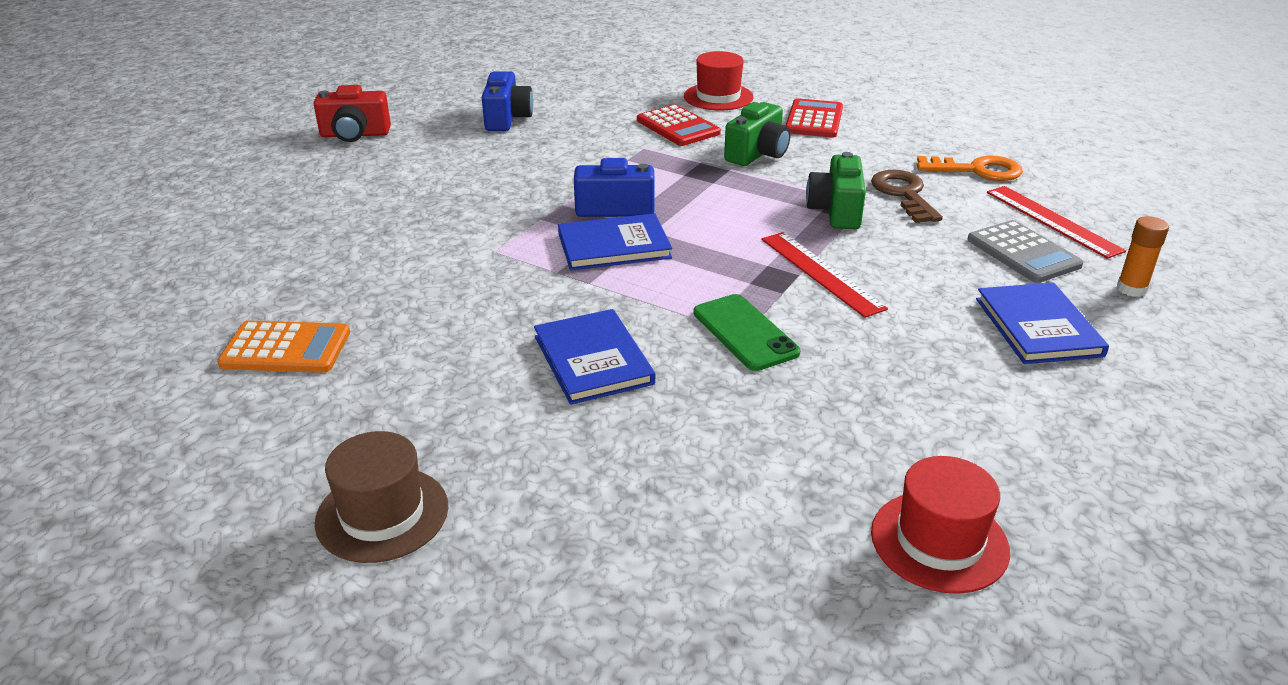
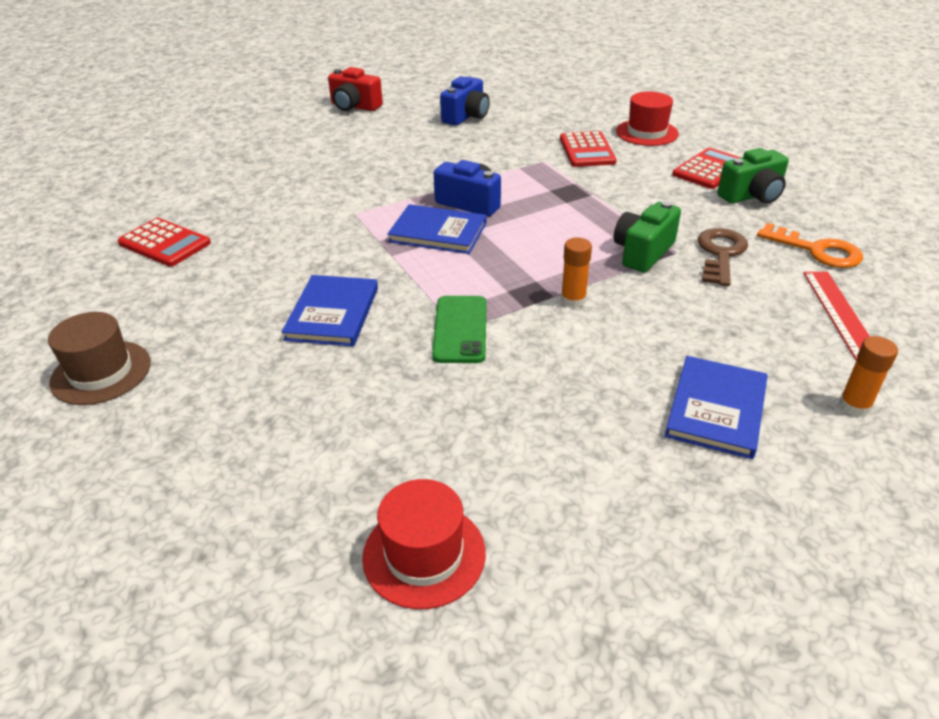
camera: 30 degrees right, 5 degrees up
(286, 348) = (165, 243): orange calculator -> red calculator
(757, 154) = (628, 187): green camera -> green camera (752, 196)
(821, 273) = (573, 300): red ruler -> orange glue stick
(1023, 253) = (778, 338): grey calculator -> none

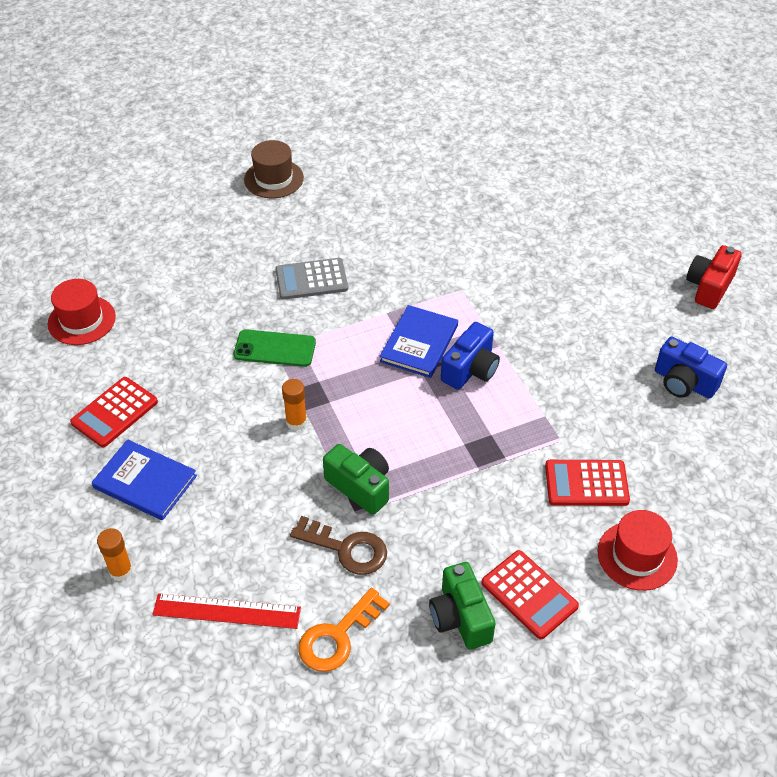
camera: 95 degrees right, 10 degrees up
(165, 243) = (427, 184): red calculator -> red calculator (115, 412)
(333, 313) = (311, 279): blue book -> grey calculator

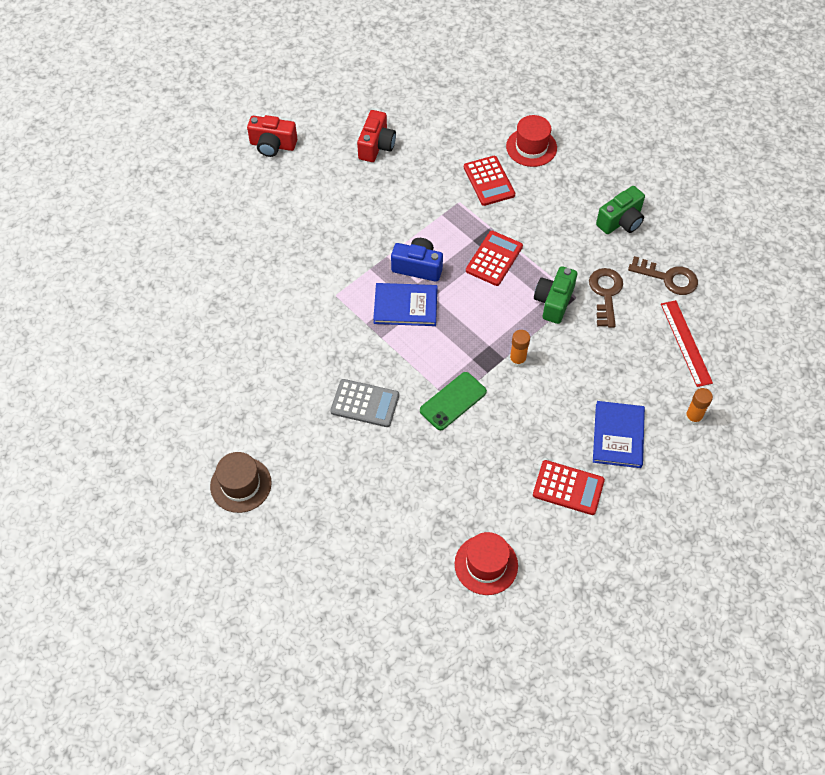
camera: 110 degrees left, 10 degrees up
(275, 349) = (453, 401): green phone -> green phone turned 60 degrees clockwise
(311, 279) = (365, 403): grey calculator -> grey calculator turned 45 degrees counterclockwise
(337, 636) = (668, 278): orange key -> brown key
(529, 594) = (586, 192): red calculator -> red calculator (494, 258)
(683, 382) = (376, 146): blue camera -> red camera

